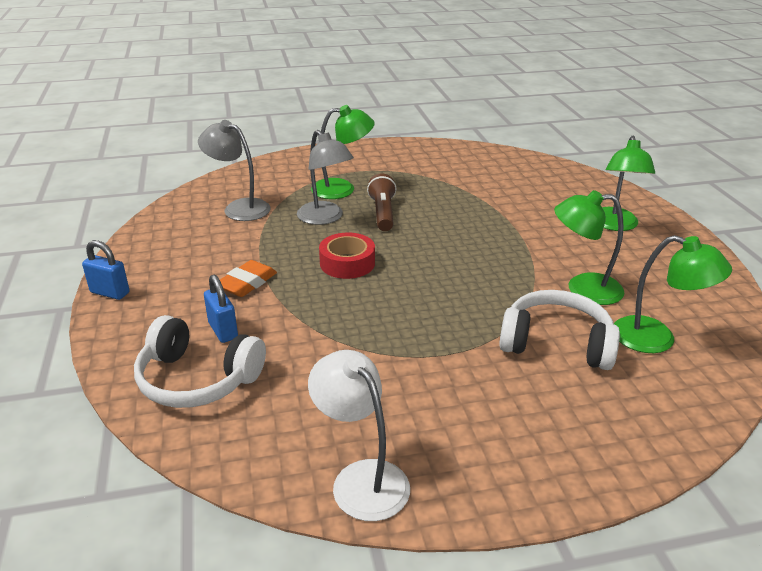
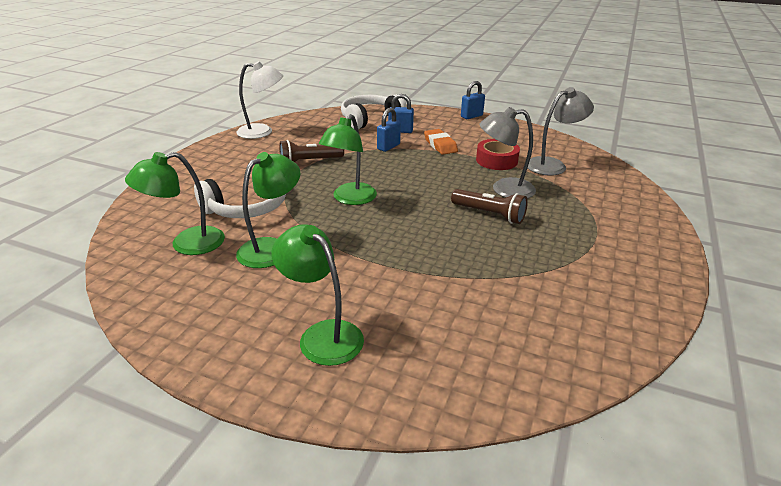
camera: 125 degrees right, 0 degrees up
(291, 318) = (388, 147): none -> blue padlock
(342, 189) = (557, 213): green lamp -> green lamp (350, 199)
(347, 263) = (426, 177): red tape -> red tape (496, 160)
(405, 360) = (309, 162): none -> brown flashlight

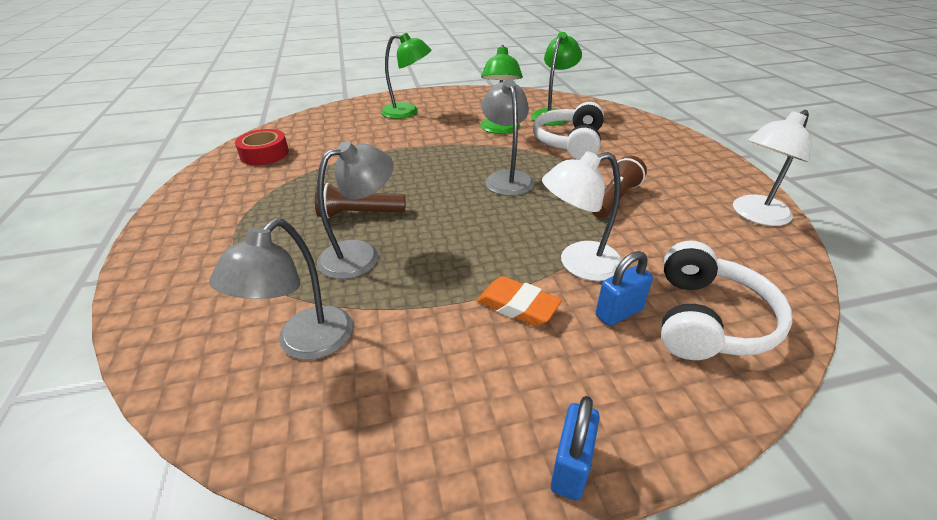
camera: 145 degrees right, 5 degrees up
(350, 199) = (506, 178): green lamp -> grey lamp
(388, 147) = (578, 264): blue padlock -> white lamp
(496, 160) = (403, 309): red tape -> red tape (264, 154)

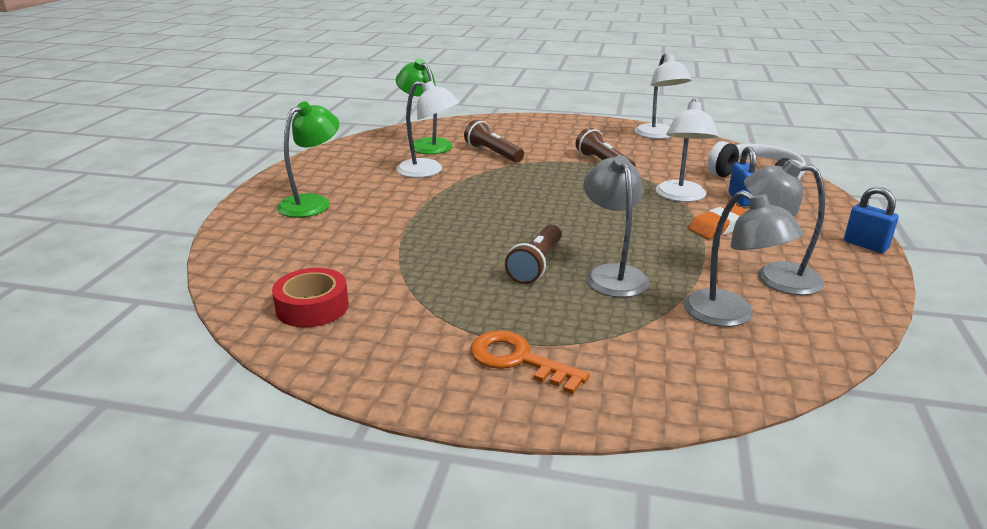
camera: 65 degrees left, 10 degrees down
(209, 240) = (518, 360): none -> orange key
(500, 129) = (428, 171): green lamp -> white lamp
(506, 178) = (531, 190): grey lamp -> grey lamp (775, 277)
(569, 143) = (493, 153): white headphones -> brown flashlight

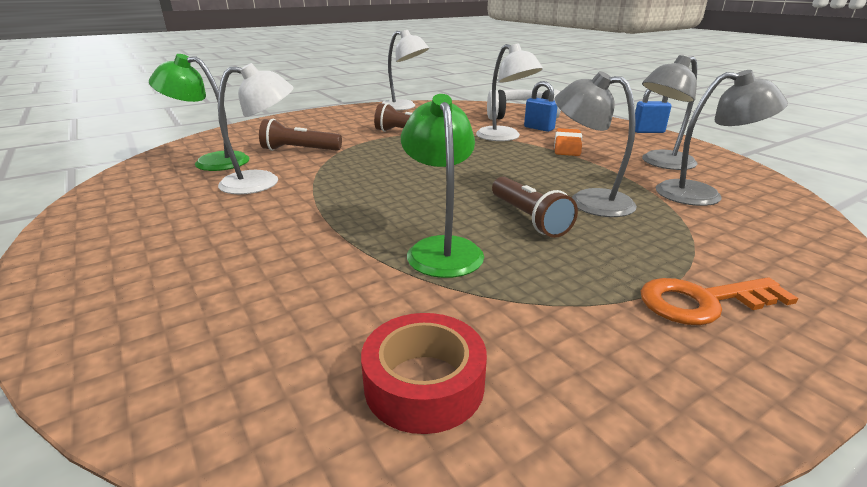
camera: 45 degrees left, 0 degrees up
(312, 203) = (170, 261): green lamp -> green lamp (442, 248)

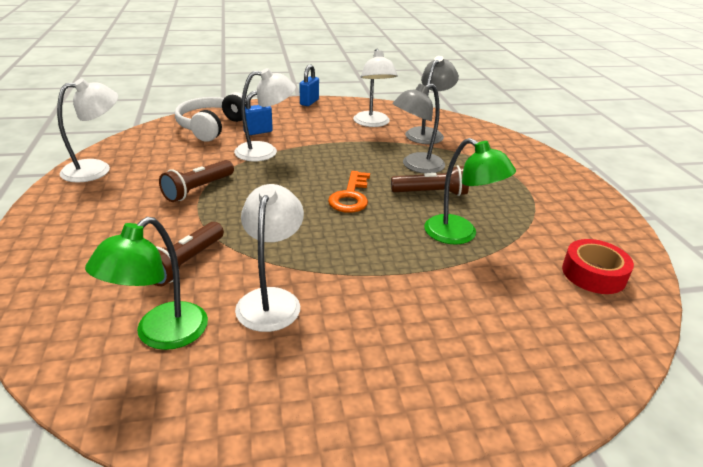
camera: 70 degrees left, 5 degrees up
(442, 248) = (460, 235): green lamp -> green lamp turned 150 degrees counterclockwise
(567, 147) = (313, 137): orange eraser -> none
(661, 163) = (372, 123): grey lamp -> white lamp
(702, 302) = (539, 182): orange key -> orange key (350, 196)

